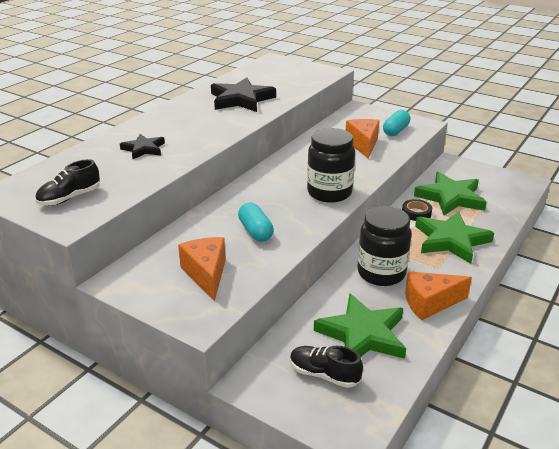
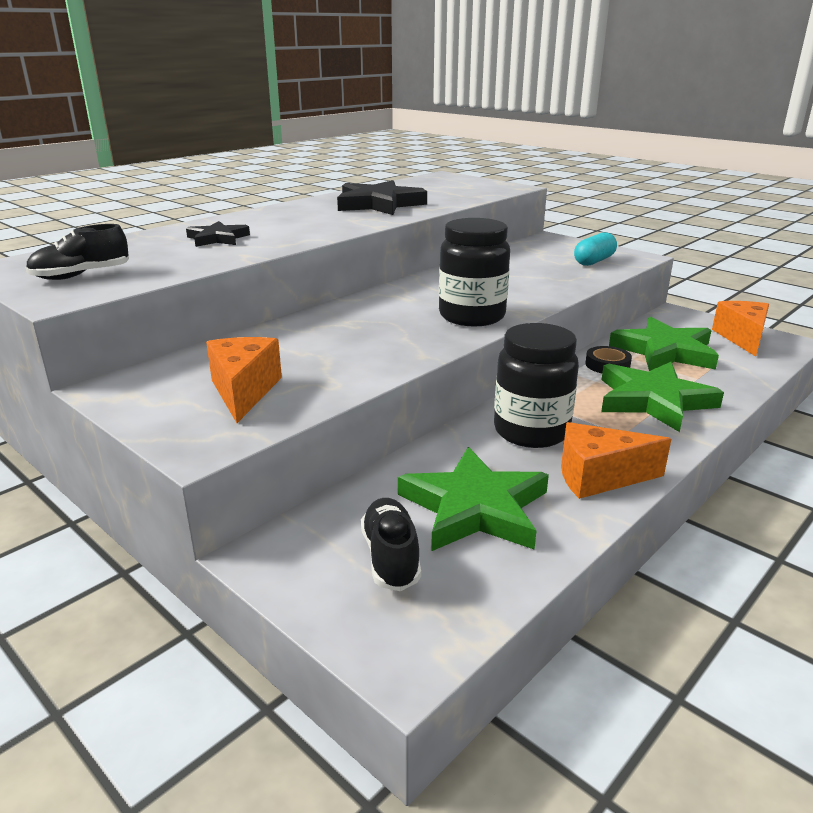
camera: 10 degrees right, 5 degrees down
(255, 231) = (343, 349): turquoise capsule -> none
(324, 374) = (390, 557): black shoe -> black shoe turned 45 degrees clockwise
(363, 144) = (542, 272): orange cheese -> orange cheese (742, 338)

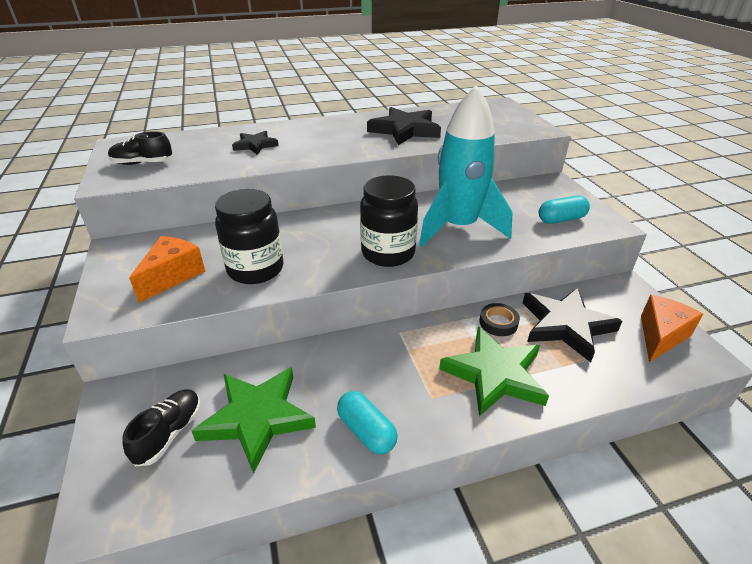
camera: 30 degrees right, 10 degrees up
(511, 284) = (458, 227): none -> turquoise rocket
(531, 431) = (367, 366): black jar -> black jar (255, 269)
(598, 477) = (366, 431): orange cheese -> turquoise capsule
(665, 351) = (566, 326): green star -> black star

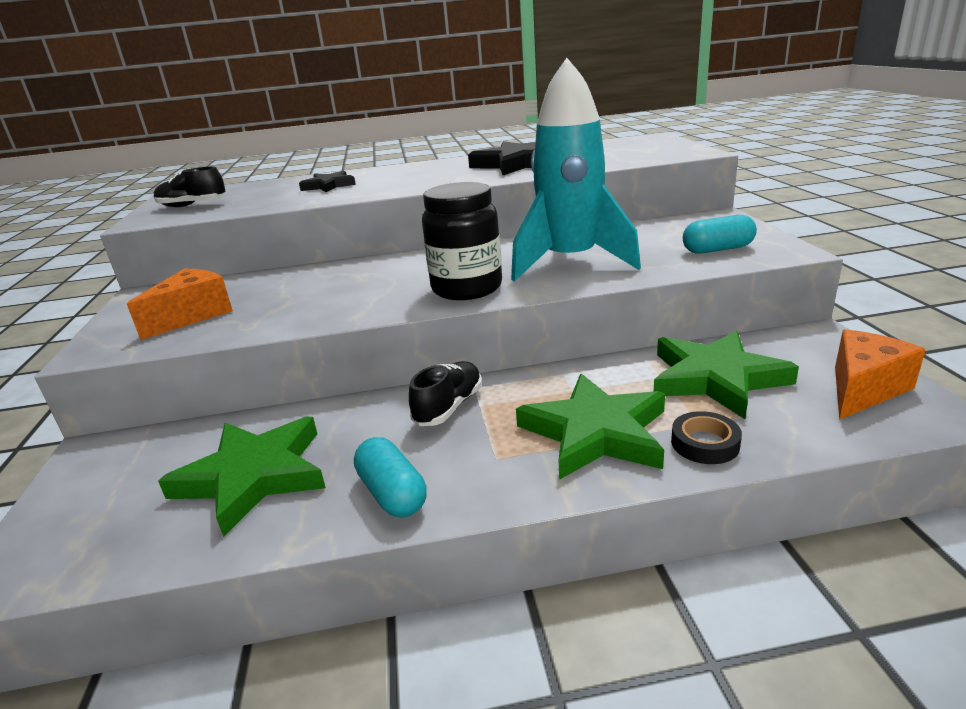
camera: 10 degrees right, 10 degrees down
(169, 433) = (138, 490): black shoe -> black shoe (449, 407)
(255, 269) = (293, 307): black jar -> none
(498, 323) = (616, 376): black tape -> black tape (705, 443)
(566, 326) = (716, 378): black star -> green star

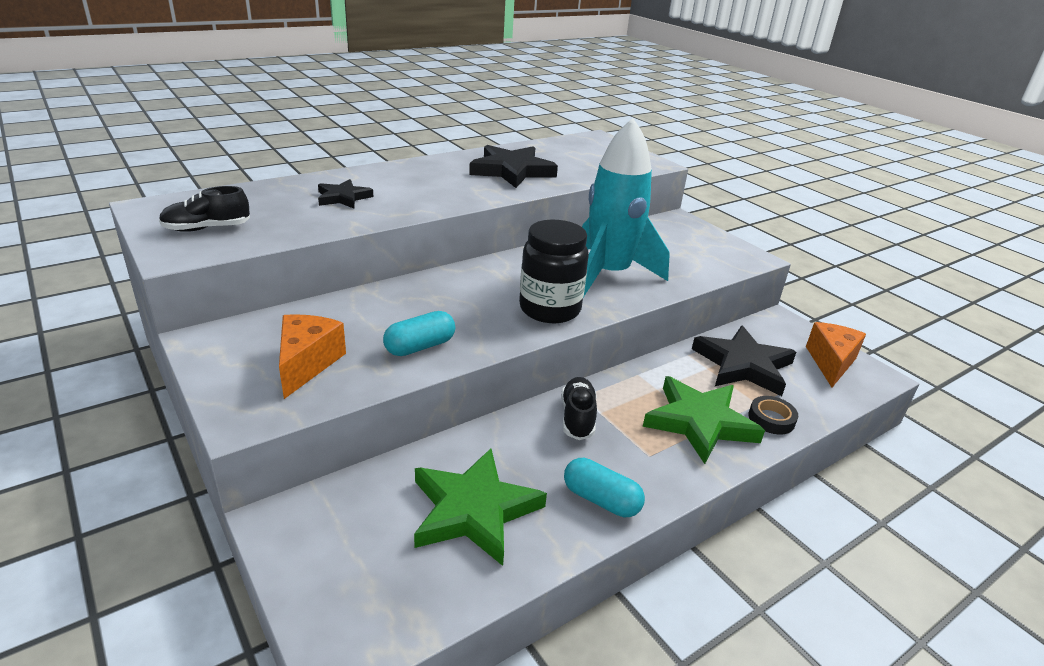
camera: 30 degrees left, 5 degrees up
(716, 378) = (743, 365): green star -> black star
(717, 249) = (706, 257): turquoise capsule -> turquoise capsule (420, 346)

